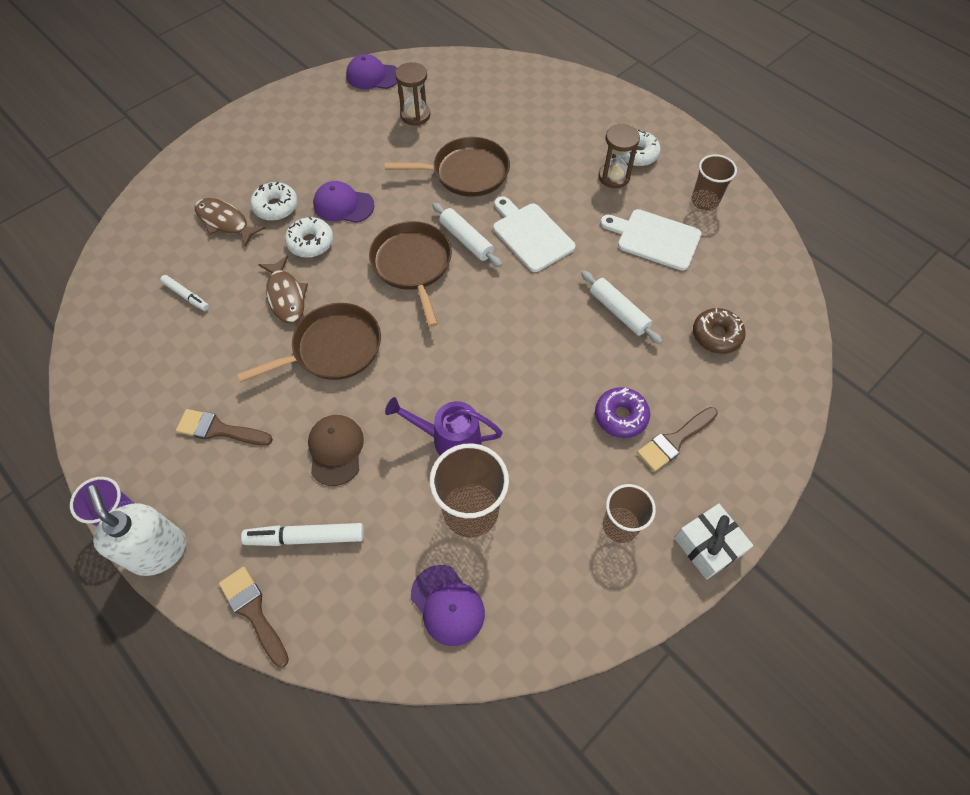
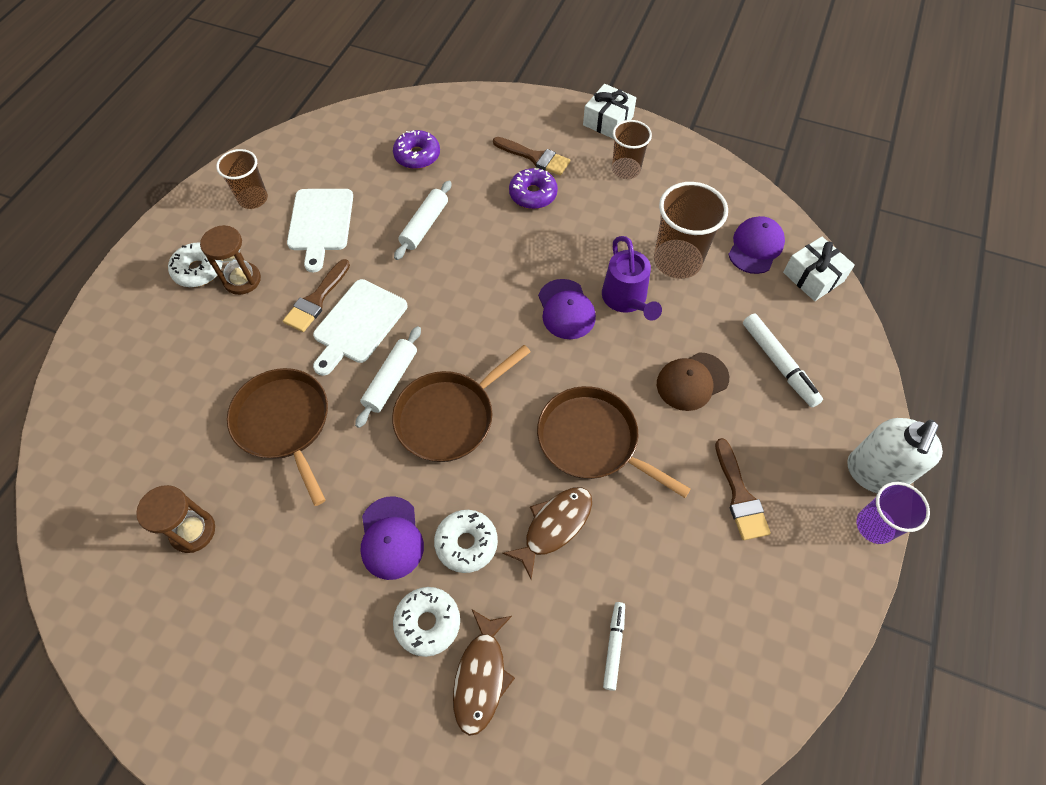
camera: 115 degrees left, 0 degrees up
(253, 612) = (857, 369): brown brush -> brown brush (316, 300)
(373, 76) = (117, 636): purple cap -> purple cap (566, 309)
(377, 644) = (813, 277): none -> white gift
(716, 335) = (417, 155): brown donut -> purple donut

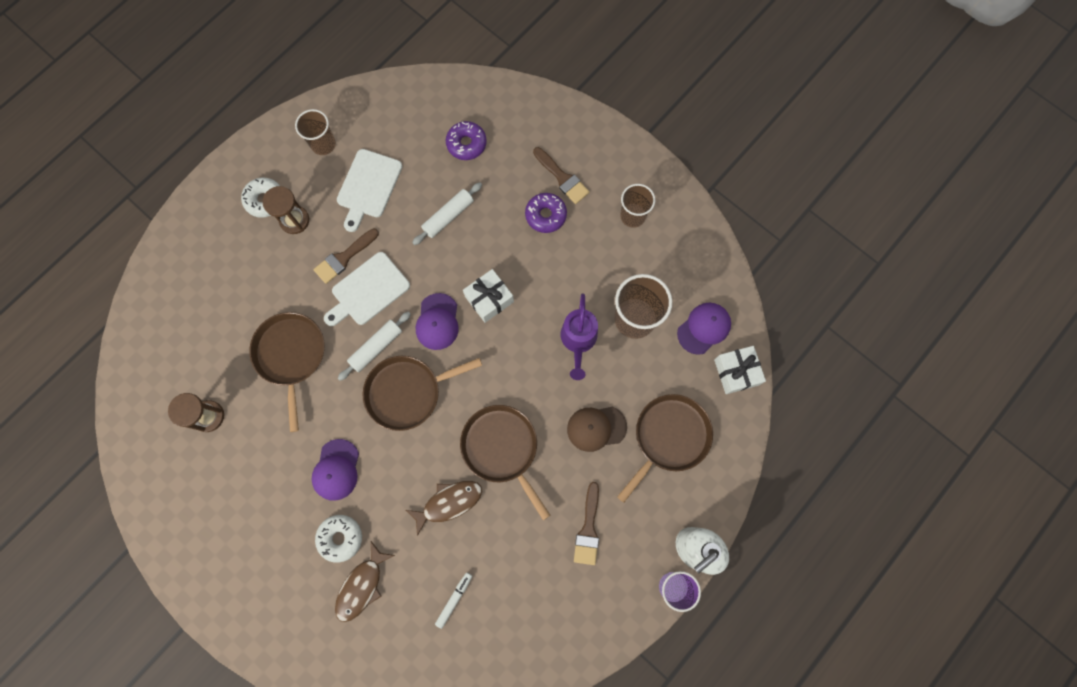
camera: 20 degrees right, 15 degrees up
(466, 543) = (385, 492): white donut -> none
(566, 309) = (528, 333): purple cap -> purple cap (437, 322)
(608, 121) = (640, 160): white gift -> white gift (489, 299)
(778, 364) = (669, 437): white marker -> brown pan

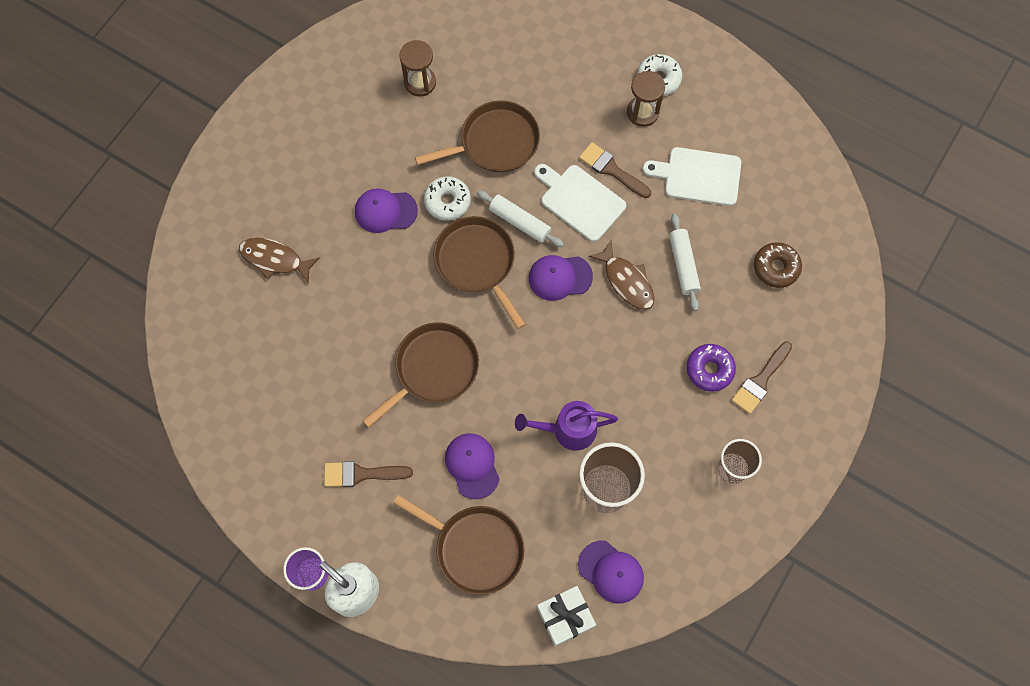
camera: 80 degrees right, 5 degrees down
(323, 144) = (736, 121): brown cup -> none
(340, 538) = (318, 229): white donut -> white donut (447, 201)
(448, 216) = (683, 265): white rolling pin -> white rolling pin turned 45 degrees clockwise
(449, 503) = (368, 326): brown fish -> brown fish (626, 281)
(454, 599) = (272, 350): white marker -> none
(466, 144) = (776, 268): purple donut -> brown donut
(489, 299) = (596, 326): white gift -> none
(596, 428) = (472, 465): brown cap -> purple cap

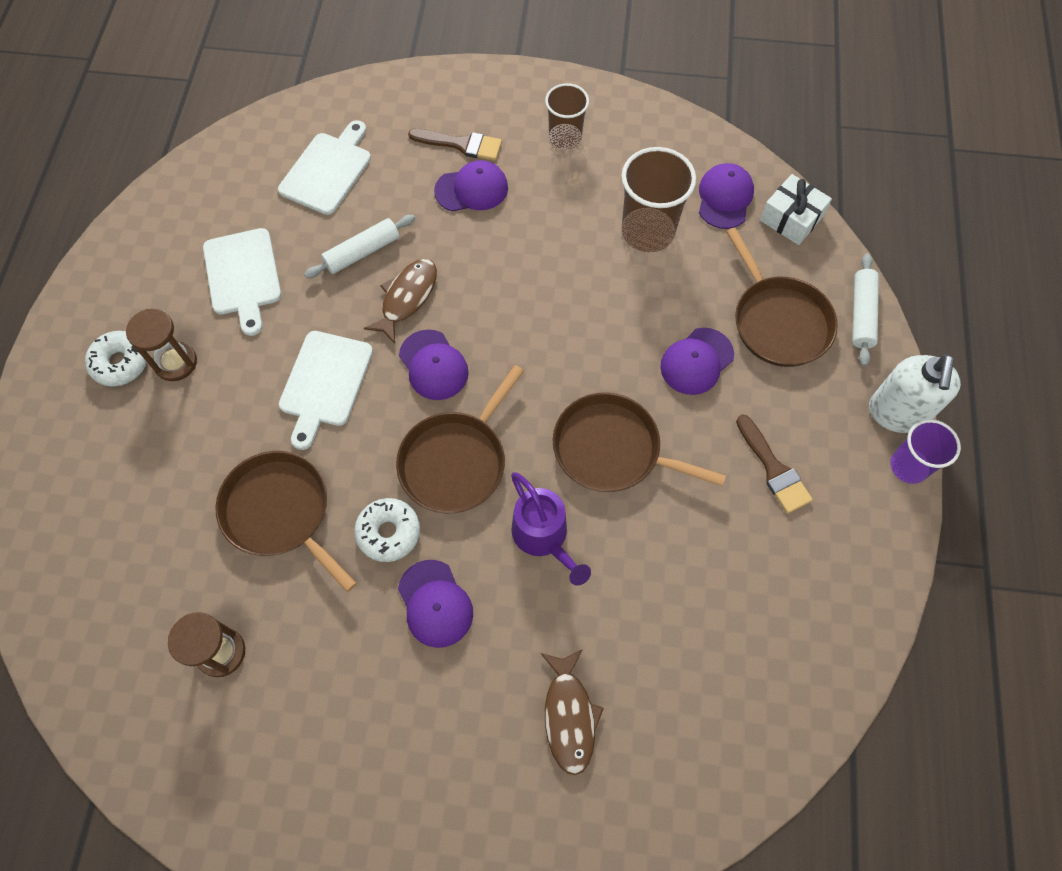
camera: 115 degrees left, 5 degrees down
(475, 548) = (778, 321): brown pan -> brown pan turned 150 degrees clockwise
(519, 222) = (381, 437): white rolling pin -> white rolling pin (861, 314)
(567, 430) = (606, 288): purple watering can -> purple watering can (544, 537)
(611, 169) = (269, 366): brown brush -> none
(709, 369) = (472, 189): purple donut -> purple cap
(776, 268) = (328, 170): brown donut -> white cutting board

